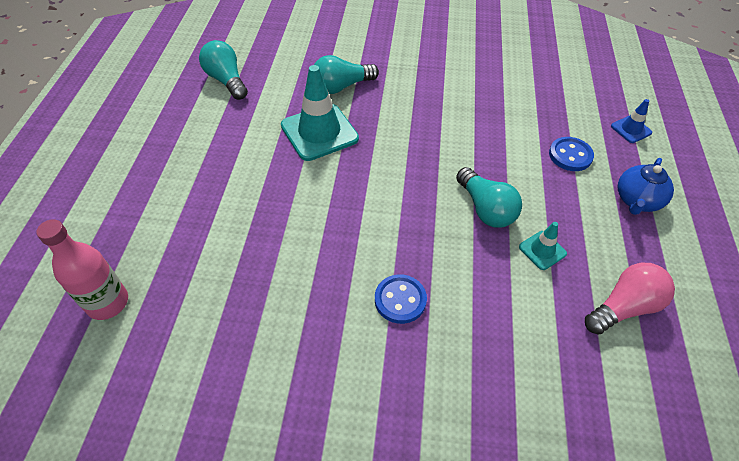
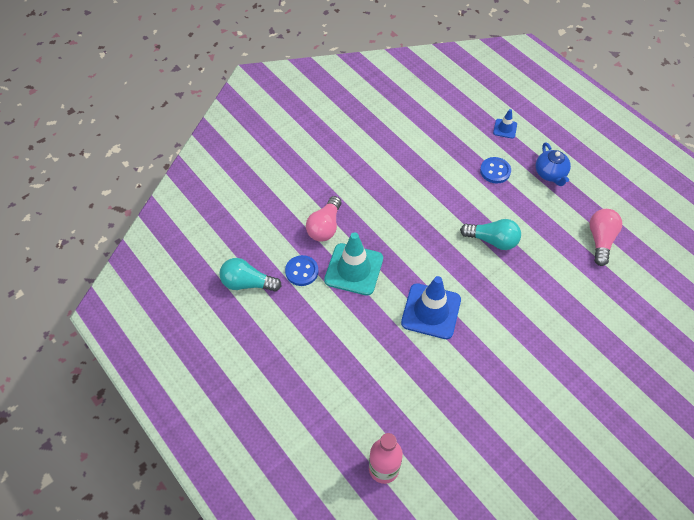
camera: 45 degrees left, 5 degrees up
(338, 217) = (431, 311): none -> blue traffic cone
(341, 87) = (325, 227): turquoise light bulb -> pink light bulb
(400, 300) = (512, 327): blue button -> blue button (301, 271)
(542, 250) = (541, 241): turquoise traffic cone -> none

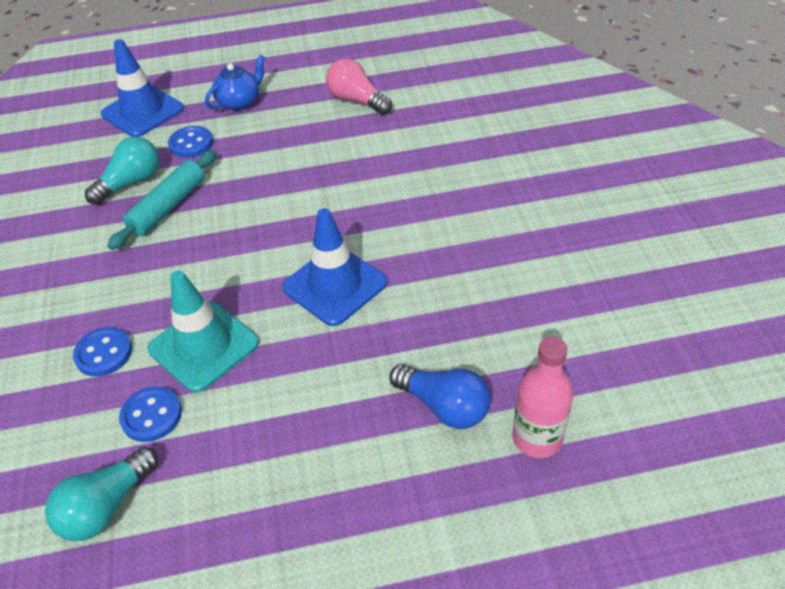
camera: 60 degrees left, 10 degrees down
(325, 227) = (104, 353): pink light bulb -> blue button
(379, 410) = (444, 406): none -> blue light bulb
(437, 192) = (168, 207): none -> turquoise rolling pin
(492, 240) = (282, 185): turquoise light bulb -> turquoise light bulb (131, 182)
(505, 128) = (142, 112): blue traffic cone -> blue traffic cone, size x2.05
(550, 174) = (240, 102): blue teapot -> blue teapot turned 60 degrees counterclockwise

